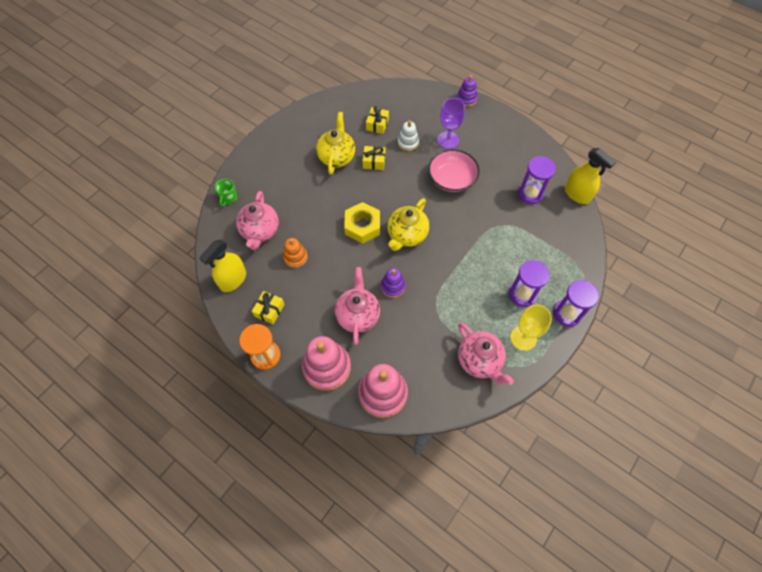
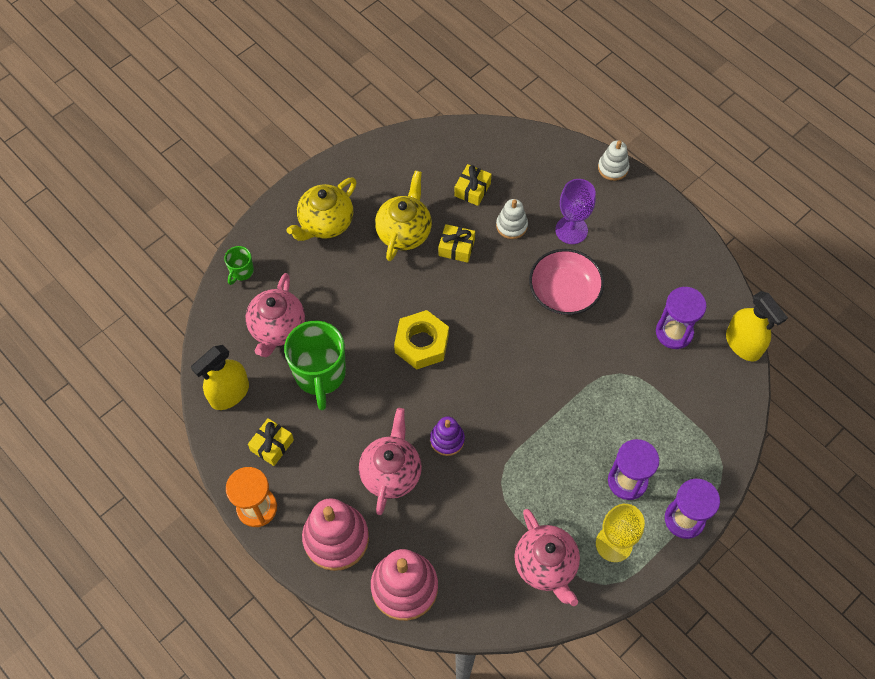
camera: 10 degrees right, 0 degrees up
(295, 257) = (320, 375): orange stacking toy -> green mug
(407, 235) = (481, 367): yellow teapot -> yellow teapot (325, 223)
(466, 99) = (613, 168): purple stacking toy -> white stacking toy

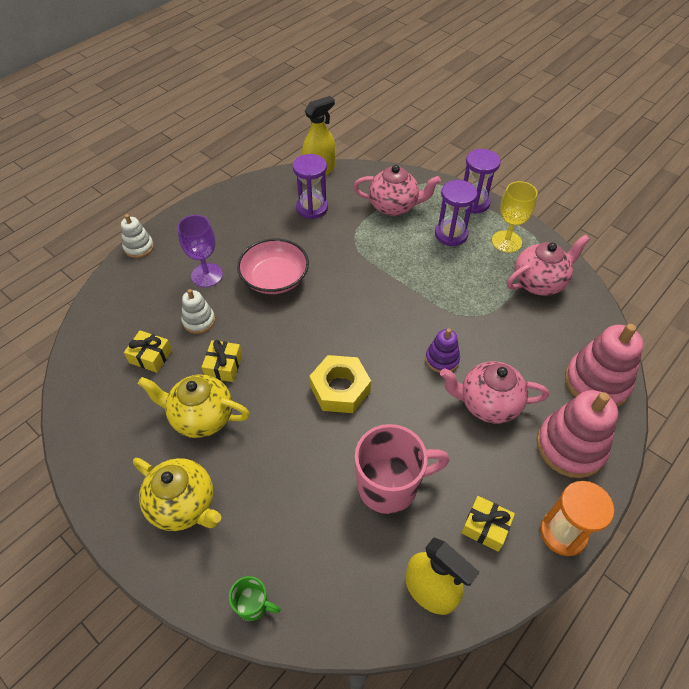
camera: 95 degrees left, 10 degrees down
(277, 328) = (334, 543): pink teapot -> pink teapot (394, 206)
(320, 375) = (389, 485): green mug -> pink mug

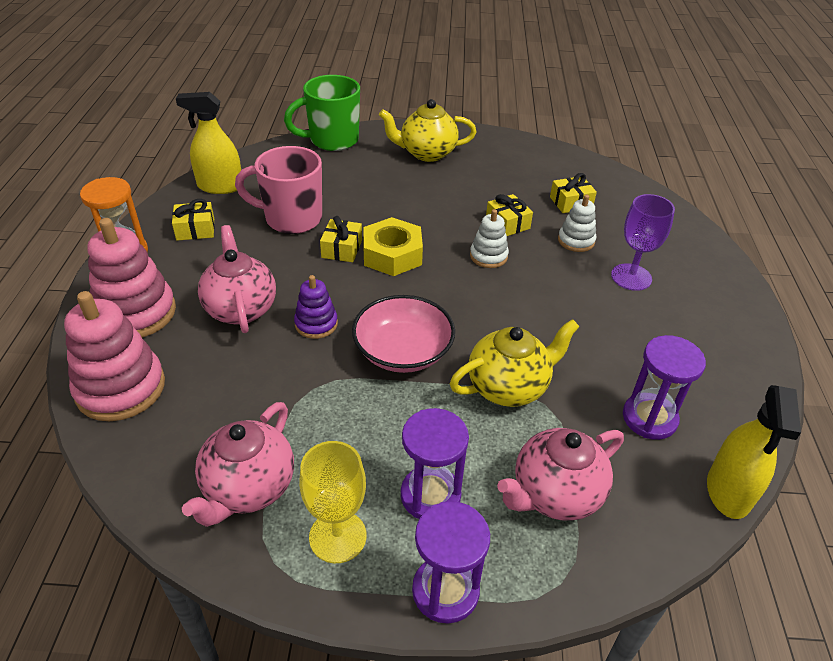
camera: 140 degrees right, 10 degrees down
(139, 247) = (729, 266): white stacking toy -> white stacking toy (488, 256)
(201, 417) = (478, 191): yellow teapot -> yellow teapot (508, 387)
(253, 605) = (332, 140): green mug -> green mug, size x2.10
(275, 278) = (567, 309): pink bowl -> pink bowl (403, 351)
(373, 419) = (341, 249): none -> yellow gift
(389, 485) = (291, 219): pink mug -> pink mug turned 60 degrees clockwise
(487, 404) = (241, 309): pink teapot -> pink teapot turned 75 degrees counterclockwise

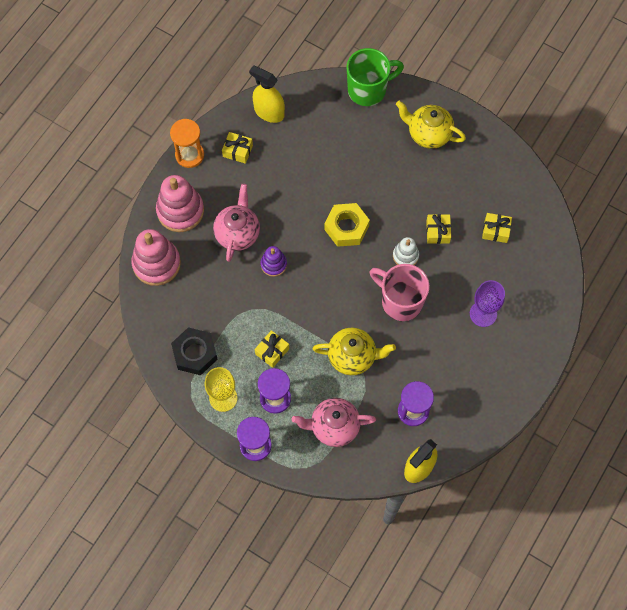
camera: 30 degrees right, 25 degrees up
(248, 488) = (195, 353): pink teapot -> black nut
(291, 219) = (300, 166): pink mug -> pink mug (400, 301)
(332, 140) = (368, 90): green mug -> green mug turned 150 degrees clockwise
(341, 249) = (318, 208): yellow gift -> yellow gift (272, 351)
(403, 351) = (310, 306): pink bowl -> none
(576, 241) = (472, 267): white stacking toy -> none

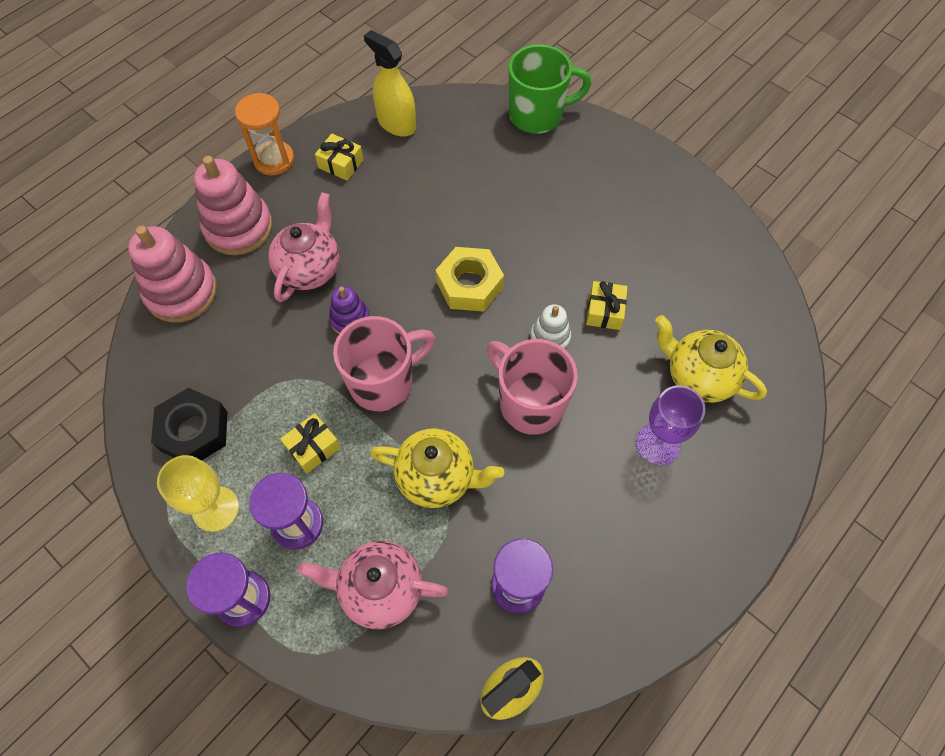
camera: 10 degrees right, 5 degrees down
(305, 303) = (383, 382): none -> pink mug
(428, 134) = (612, 180): yellow teapot -> yellow teapot (698, 377)
(495, 231) = (693, 323): yellow gift -> none

